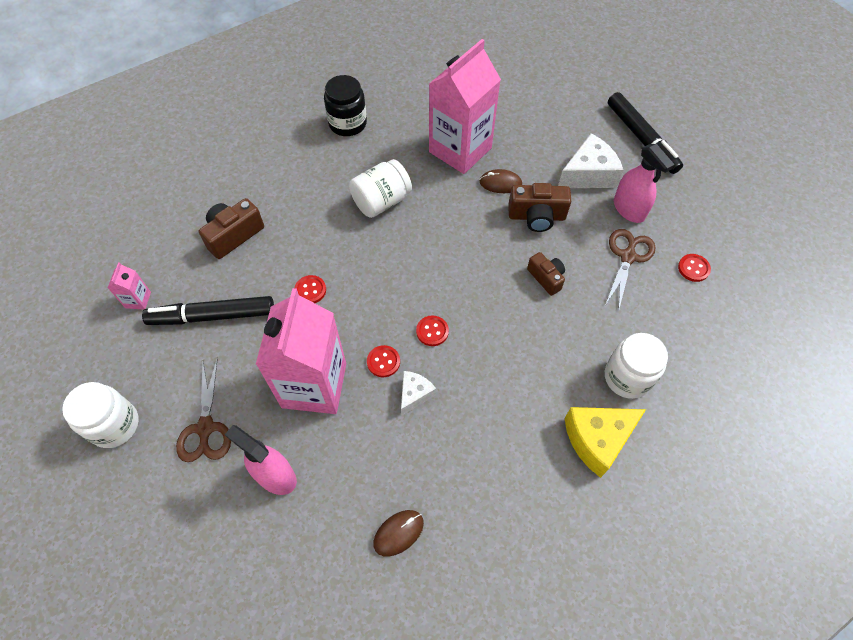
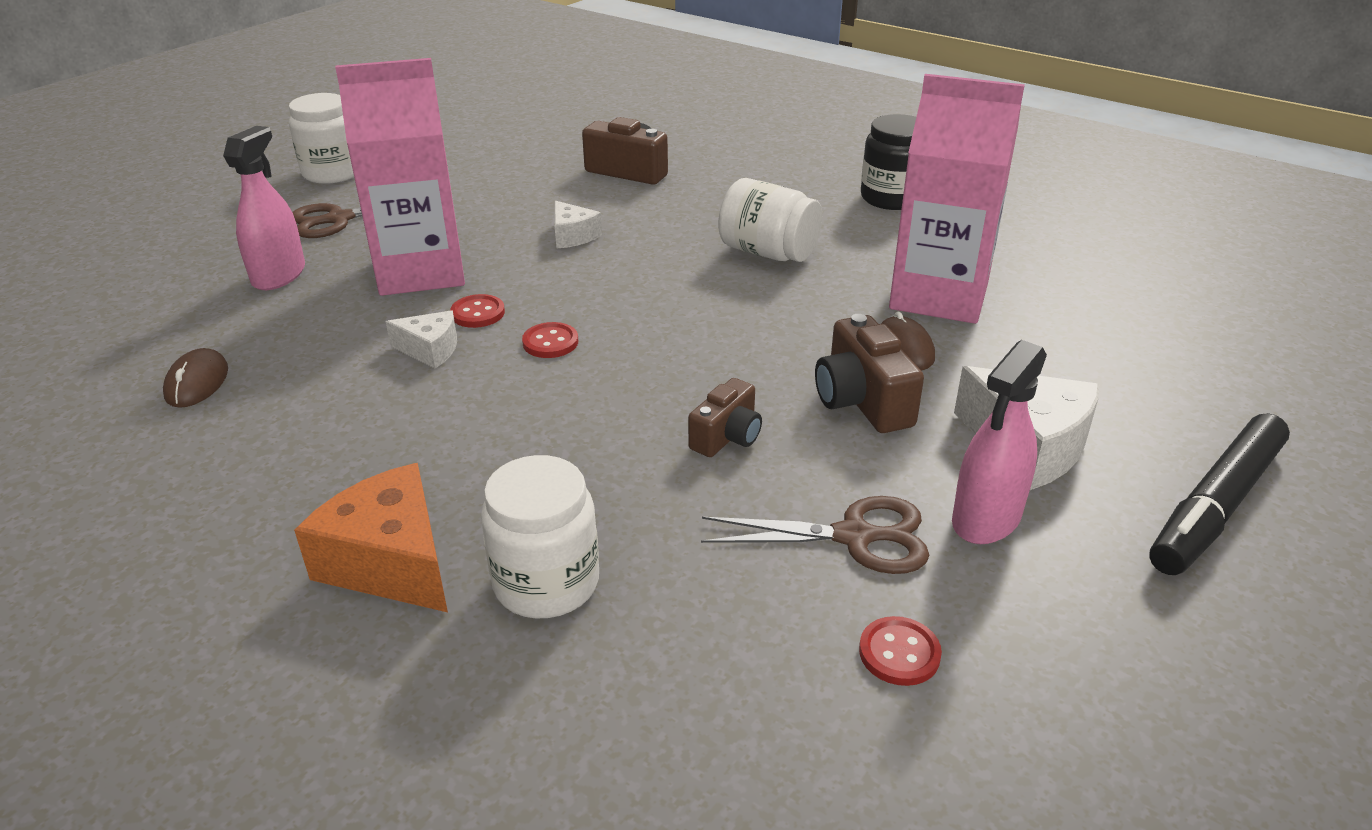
camera: 70 degrees right, 25 degrees down
(138, 300) = (502, 145): pink carton -> none
(212, 316) = (499, 187): black marker -> none
(310, 290) = (572, 236): red button -> white cheese
(398, 533) = (197, 382): brown mouse -> brown mouse turned 60 degrees clockwise
(597, 439) = (391, 562): yellow cheese -> orange cheese

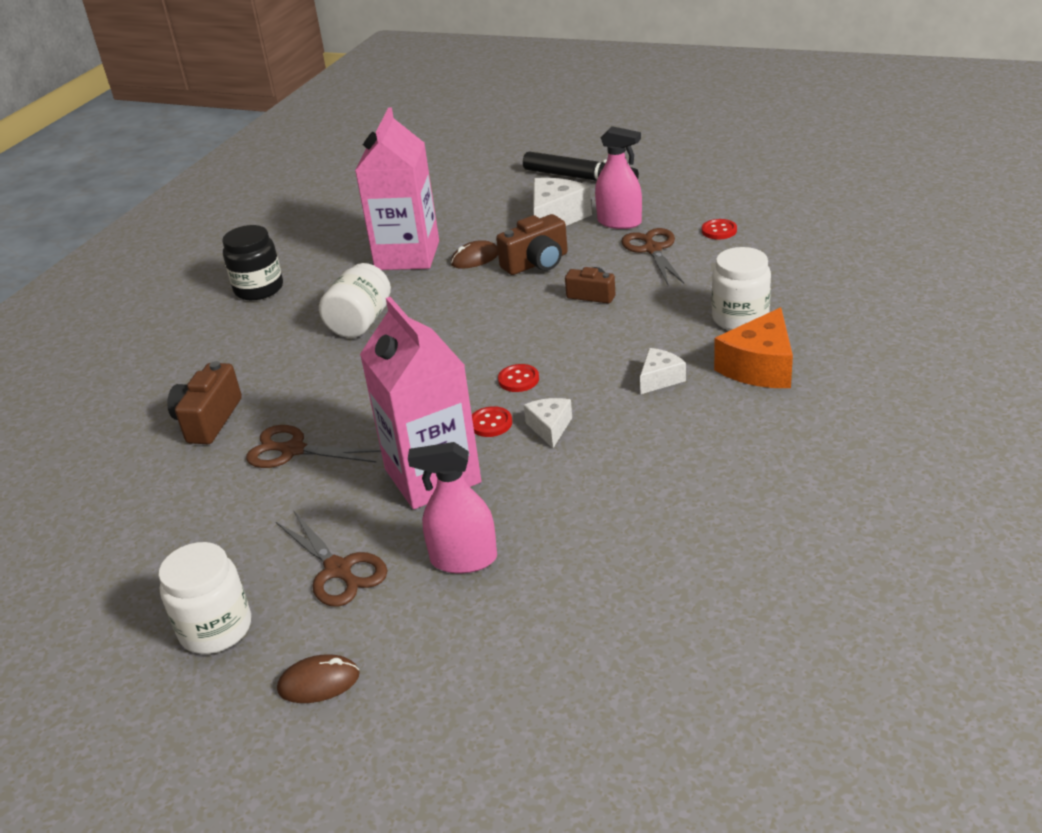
camera: 100 degrees left, 0 degrees up
(197, 382) = (644, 524): brown mouse -> brown mouse (319, 682)
(539, 207) = (293, 450): none -> brown scissors
(572, 236) = (350, 415): white cheese -> white cheese (660, 379)

